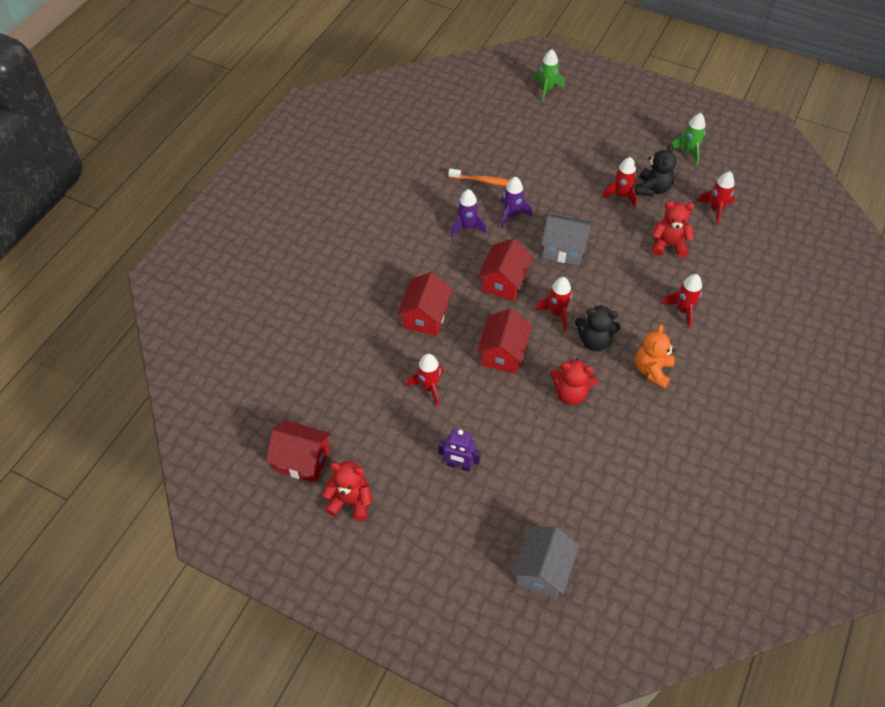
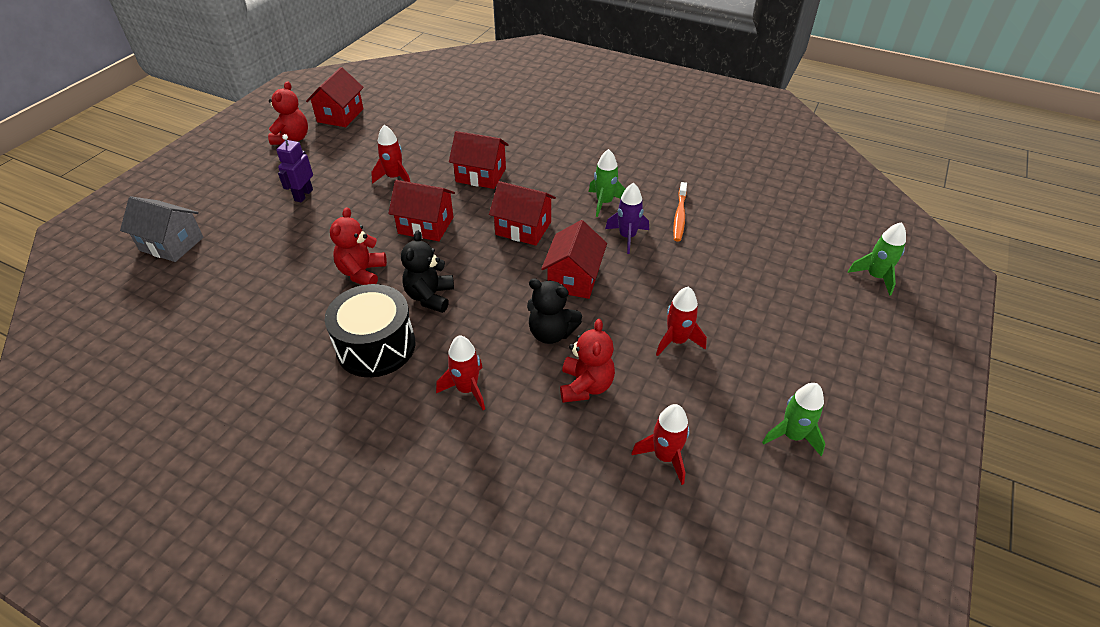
camera: 90 degrees right, 10 degrees down
(467, 227) = (604, 203): purple rocket -> green rocket
(556, 313) = (475, 267): red rocket -> none
(564, 249) = (574, 278): grey house -> red house
(652, 189) = (697, 379): black teddy bear -> black teddy bear (551, 333)
(652, 370) = (376, 346): orange teddy bear -> black drum

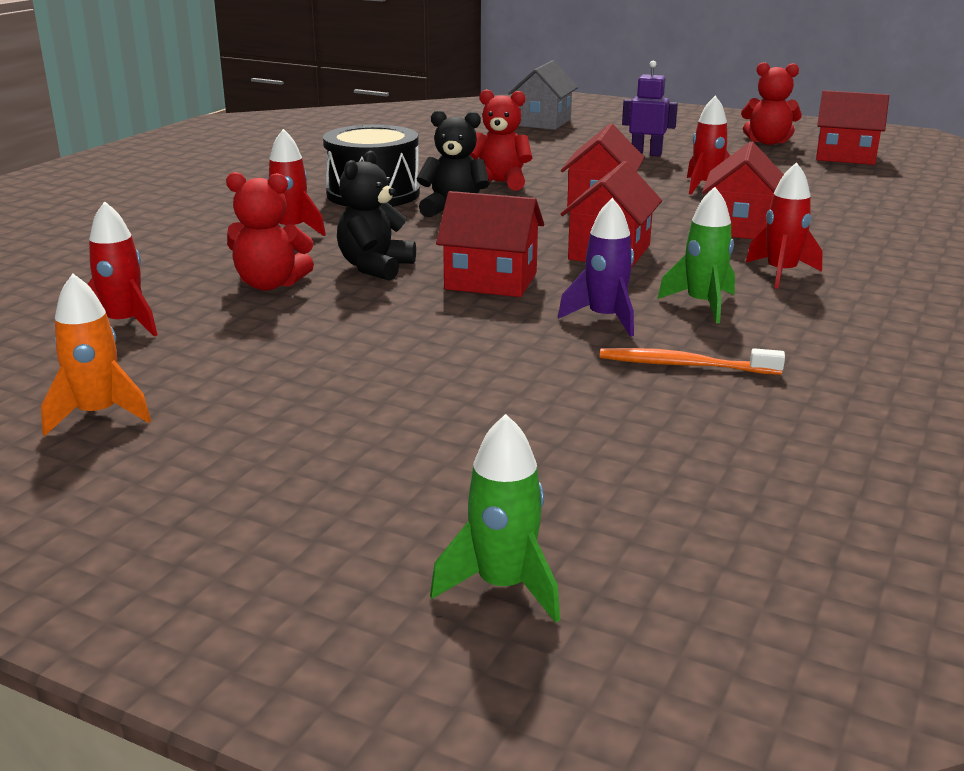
camera: 90 degrees right, 20 degrees down
(677, 341) = (337, 343): red rocket -> red rocket (781, 273)
(792, 435) = (98, 415): green rocket -> orange rocket

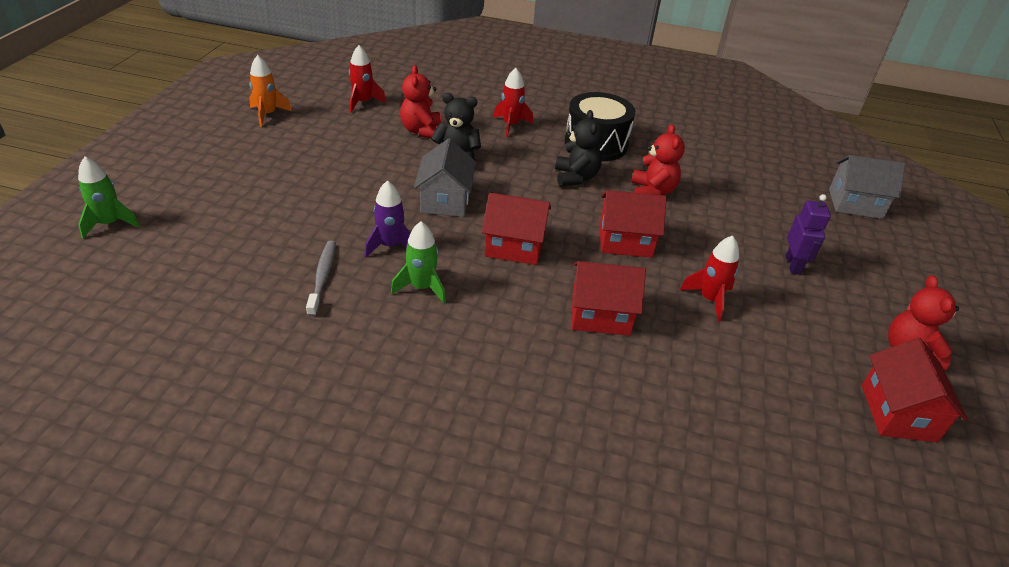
camera: 75 degrees right, 15 degrees up
(491, 281) = (445, 200): red house -> grey house
(684, 365) = (322, 277): orange toothbrush -> grey toothbrush
(781, 273) = (495, 331): red rocket -> none

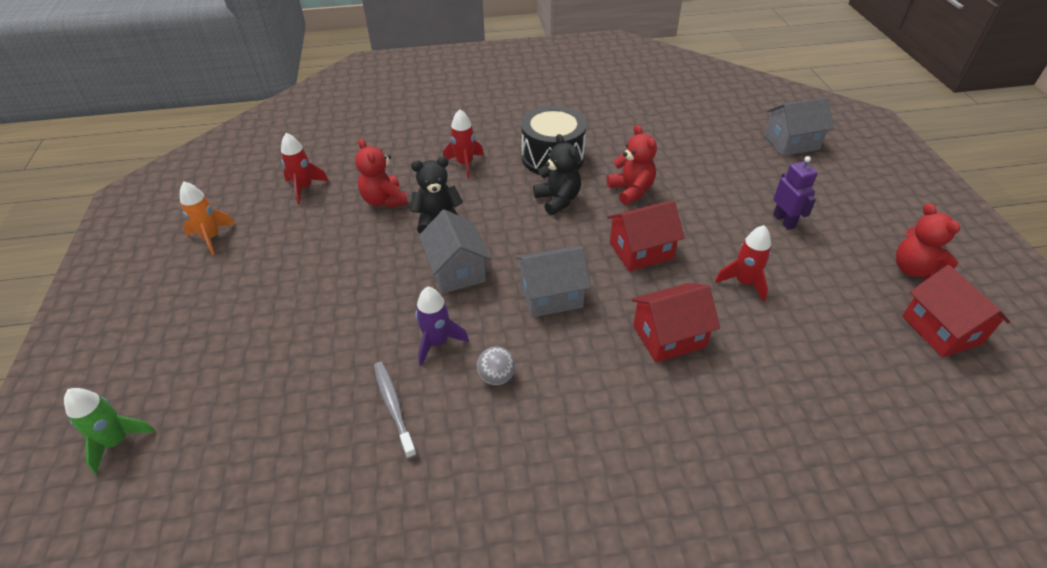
camera: 20 degrees left, 5 degrees up
(422, 287) = (496, 376): green rocket -> grey ball
(514, 246) = (551, 295): red house -> grey house

